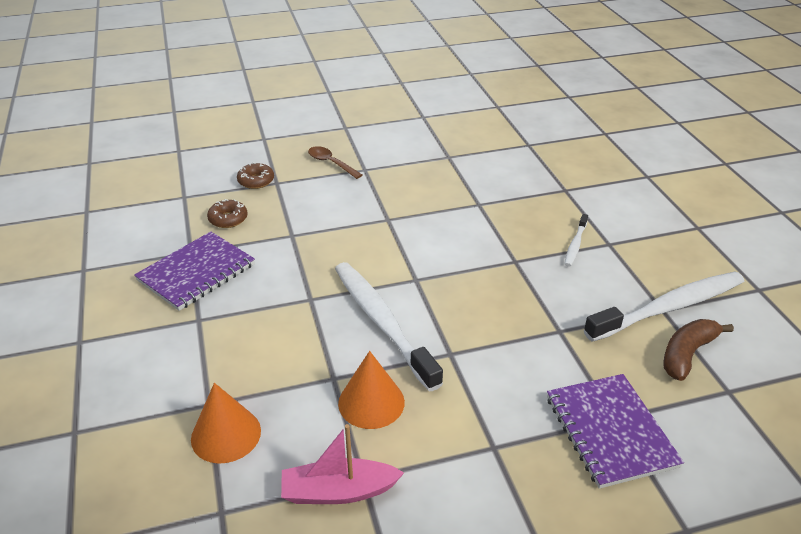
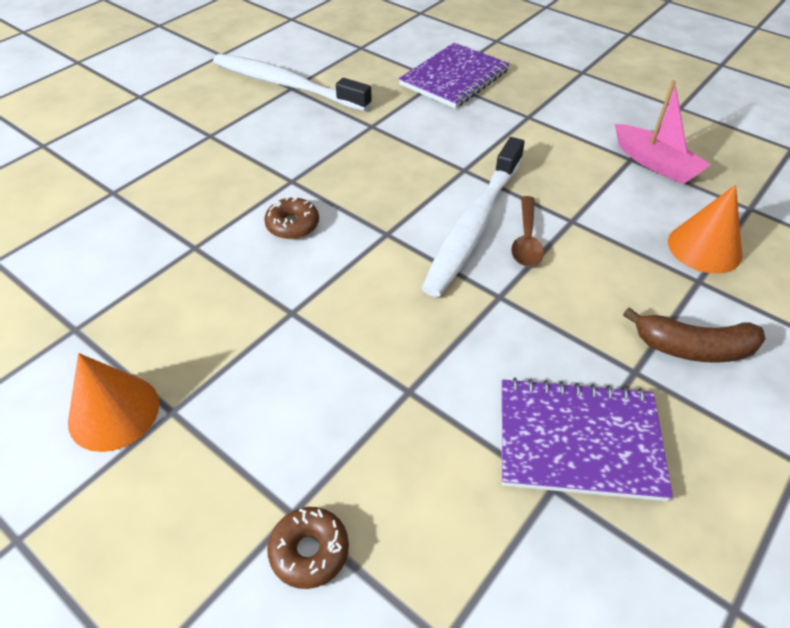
camera: 125 degrees left, 10 degrees up
(228, 219) = (443, 502): brown donut -> brown donut (293, 225)
(331, 163) = (178, 471): brown spoon -> brown spoon (526, 240)
(371, 402) = (567, 186): orange cone -> orange cone (114, 412)
(575, 244) = (229, 153): white toothbrush -> none
(687, 354) = (338, 67): brown banana -> brown banana (693, 348)

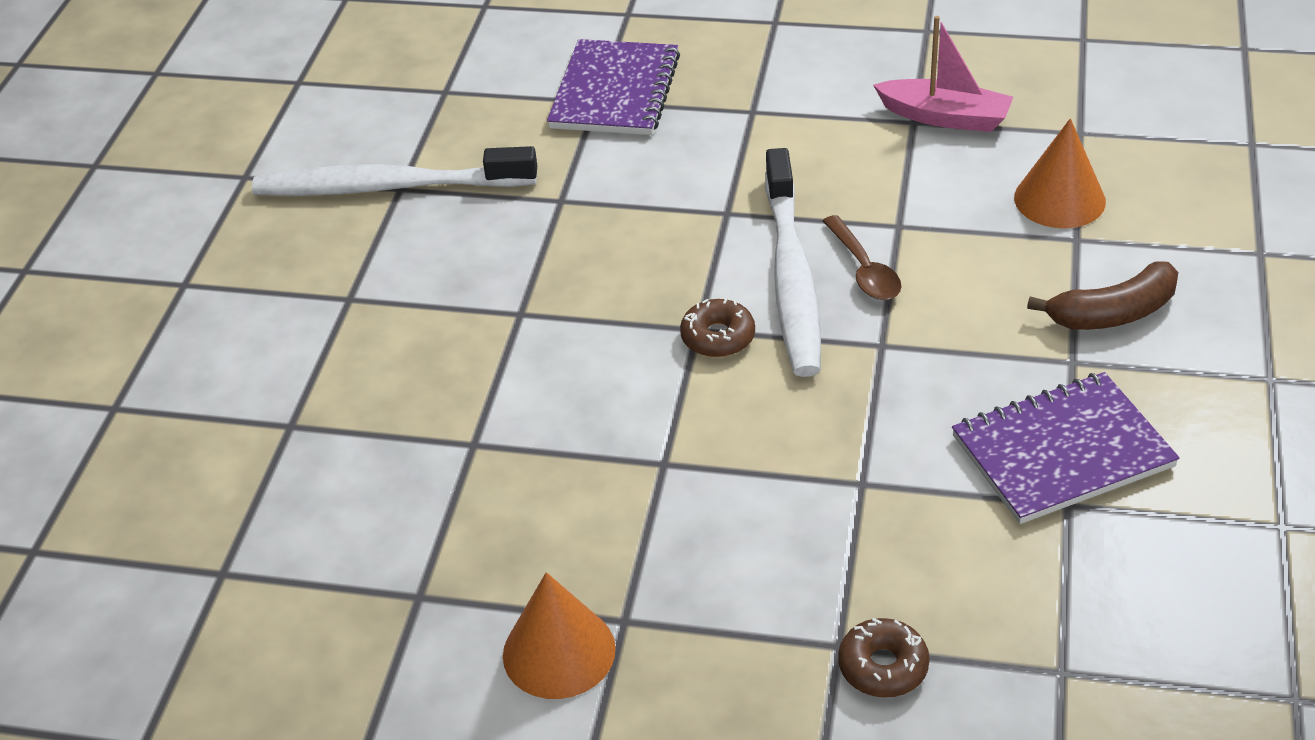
camera: 25 degrees left, 5 degrees down
(293, 225) = (573, 366): brown donut -> brown donut (718, 337)

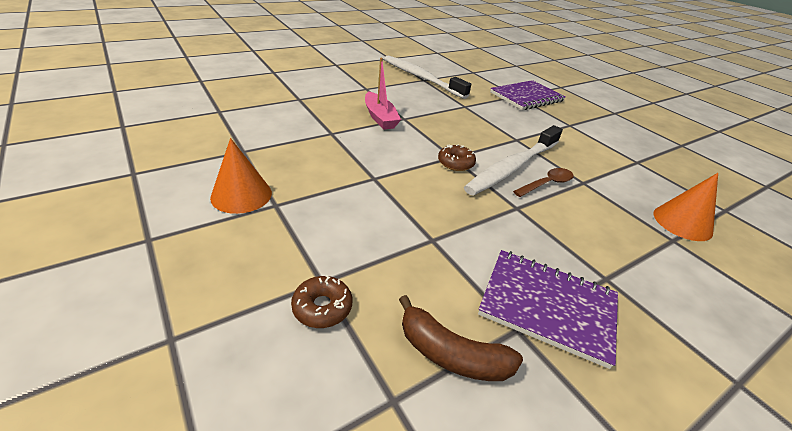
camera: 40 degrees right, 5 degrees down
(864, 269) = (547, 184): brown spoon -> brown spoon turned 150 degrees counterclockwise
(945, 117) = (655, 168): pink boat -> pink boat (380, 117)
(1112, 313) = (658, 278): brown banana -> brown banana (451, 354)

